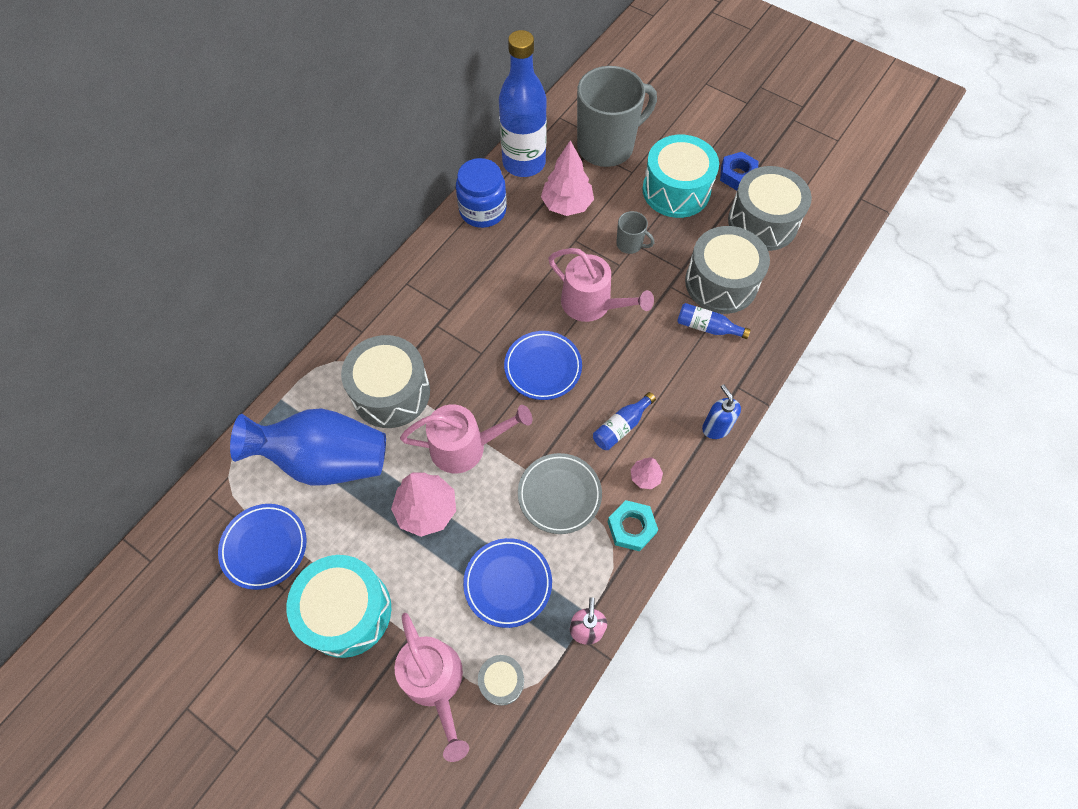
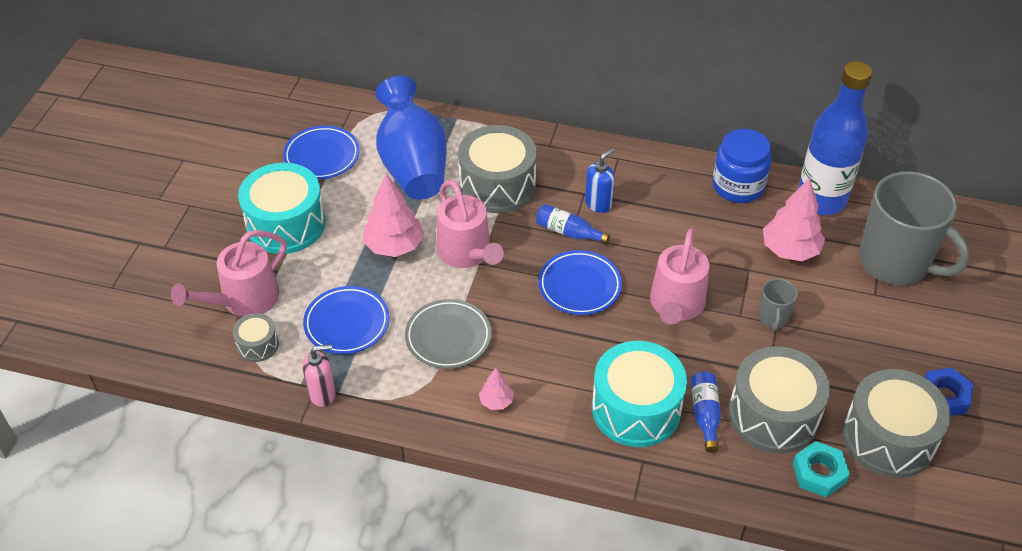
camera: 70 degrees right, 15 degrees down
(621, 426) = (544, 367): blue bottle -> blue bottle (568, 232)
(631, 527) = (437, 404): turquoise nut -> turquoise nut (819, 473)
(676, 190) = (877, 341): turquoise drum -> turquoise drum (636, 409)
(715, 428) = (581, 451): blue soap dispenser -> blue soap dispenser (598, 204)

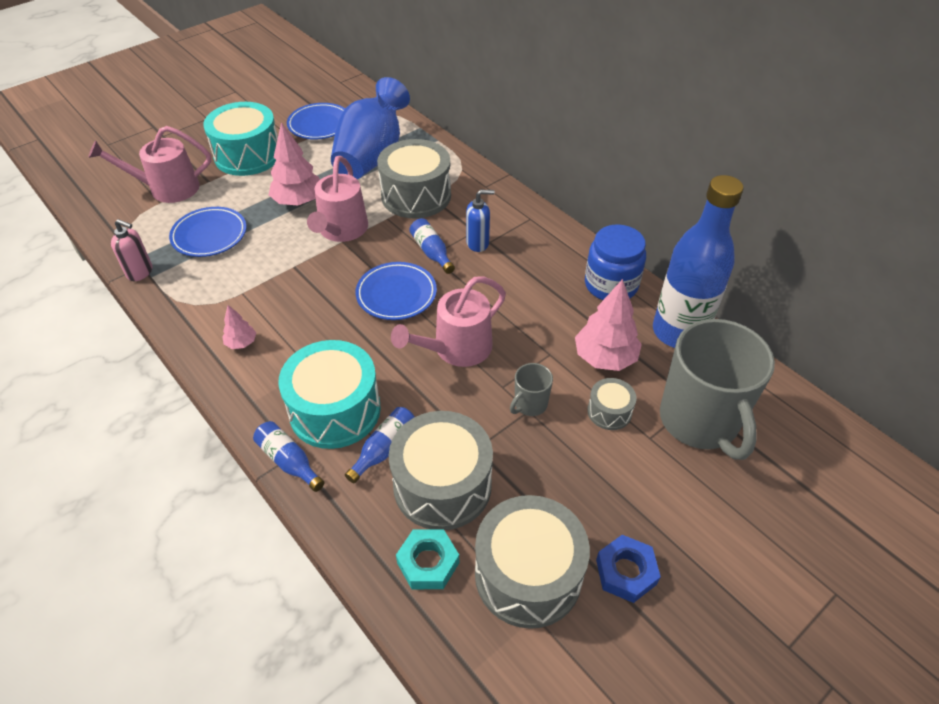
camera: 35 degrees right, 0 degrees up
(257, 345) = (141, 220): grey drum -> grey drum (609, 411)
(448, 337) = (262, 280): grey plate -> none
(645, 468) = (289, 461): none -> blue bottle

